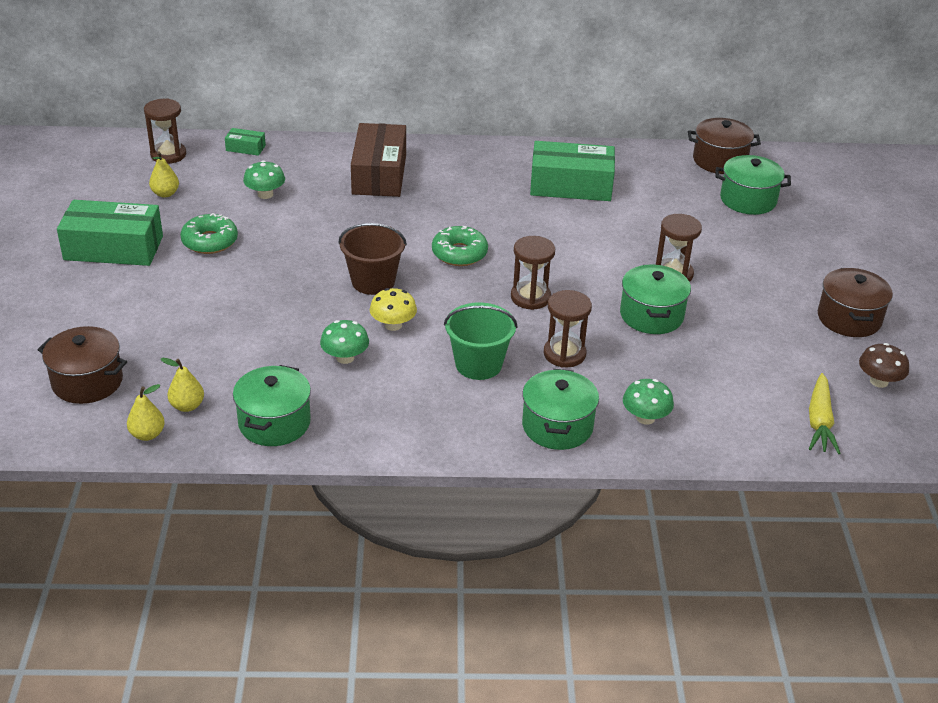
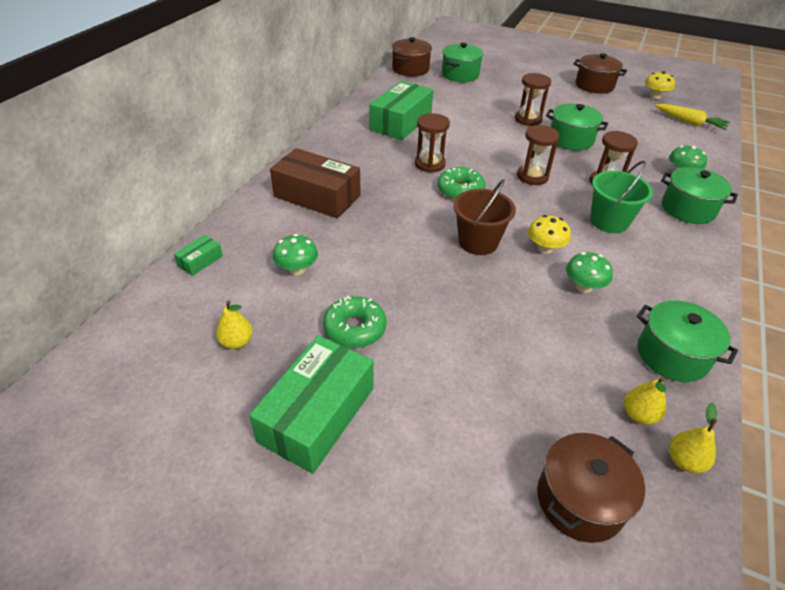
camera: 65 degrees left, 5 degrees up
(168, 155) = (158, 321): brown hourglass -> brown hourglass (429, 164)
(879, 381) = (654, 96): brown mushroom -> yellow mushroom

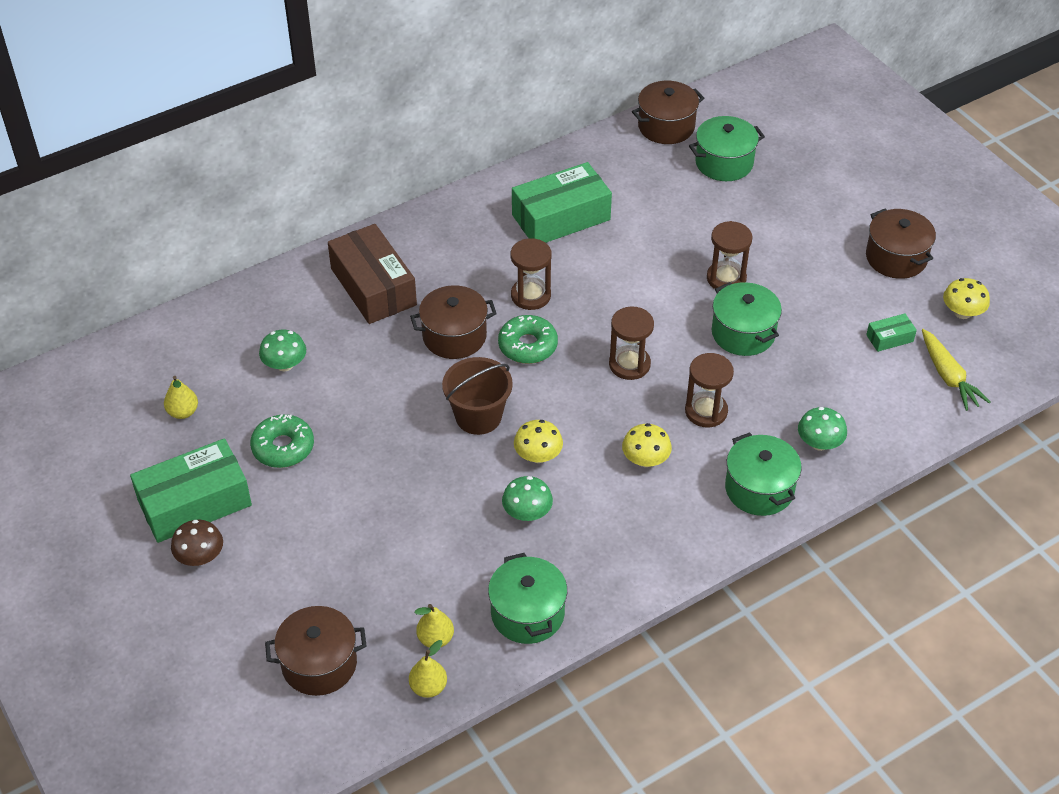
camera: 35 degrees right, 5 degrees up
(200, 261) = (211, 316): green box -> green box (889, 338)
(369, 463) = (200, 557): none -> brown mushroom
(406, 203) = (454, 336): none -> brown pot
(609, 221) = (645, 460): green bucket -> yellow mushroom

